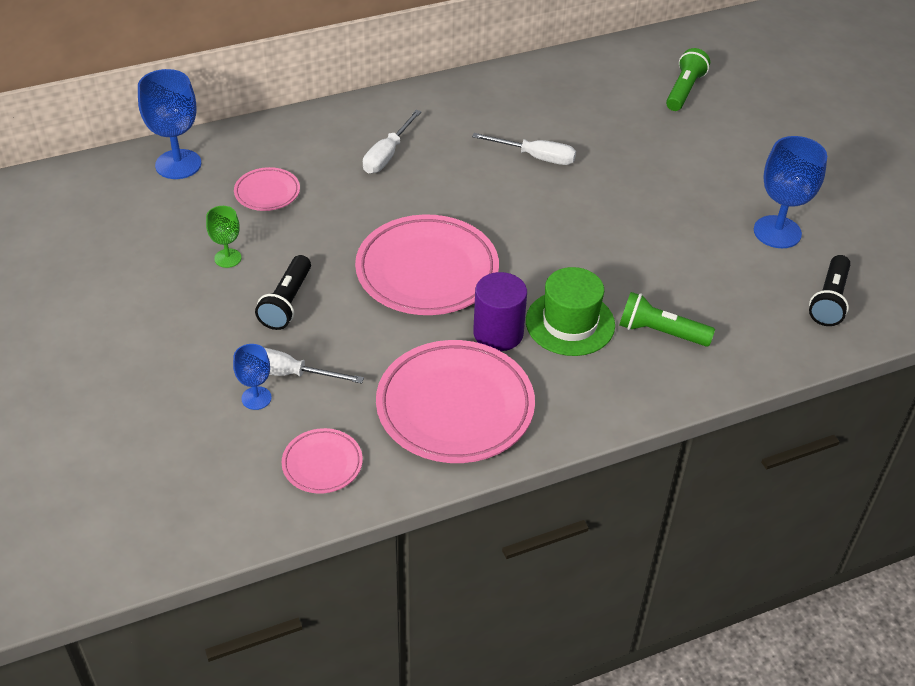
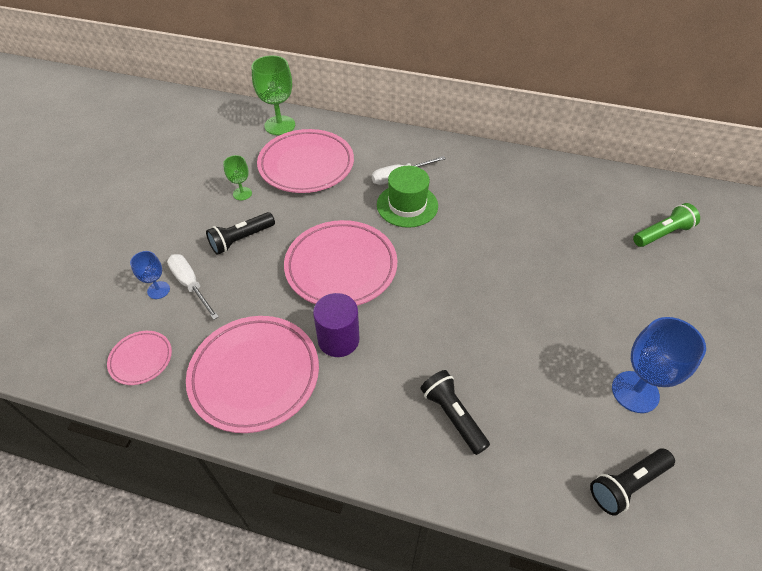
camera: 40 degrees right, 5 degrees up
(178, 164) = (280, 125): blue goblet -> green goblet
(267, 193) = (306, 165): pink plate -> pink plate, size x2.05
(536, 157) = (496, 227): white screwdriver -> none
(570, 323) = (394, 364): green hat -> green hat (407, 205)
(660, 332) = (453, 415): green flashlight -> black flashlight

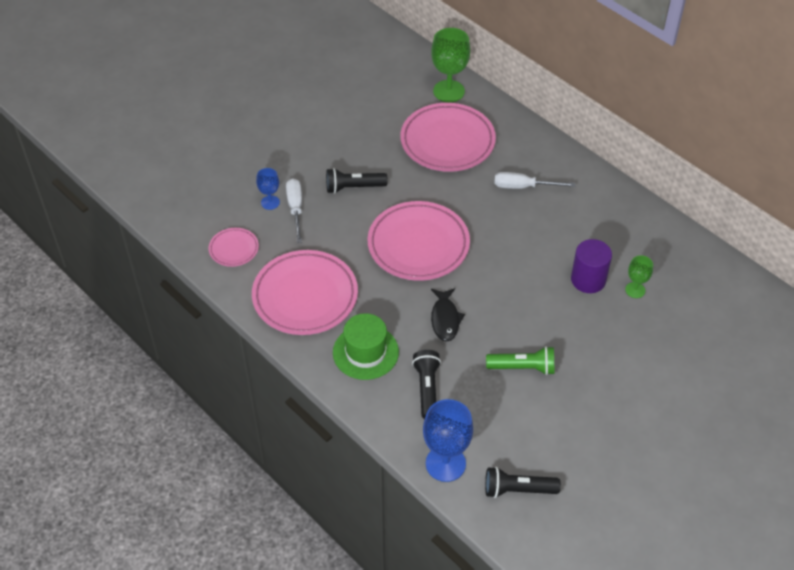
camera: 30 degrees right, 0 degrees up
(242, 193) = (377, 146): green goblet -> green goblet (635, 290)
(338, 339) = (380, 299): purple cylinder -> purple cylinder (588, 280)
(407, 205) = (510, 215): green hat -> green hat (365, 352)
(417, 329) = (445, 319): none -> black fish
(635, 392) = (579, 440): blue goblet -> blue goblet (445, 463)
(662, 234) = (725, 340): green flashlight -> green flashlight (523, 368)

